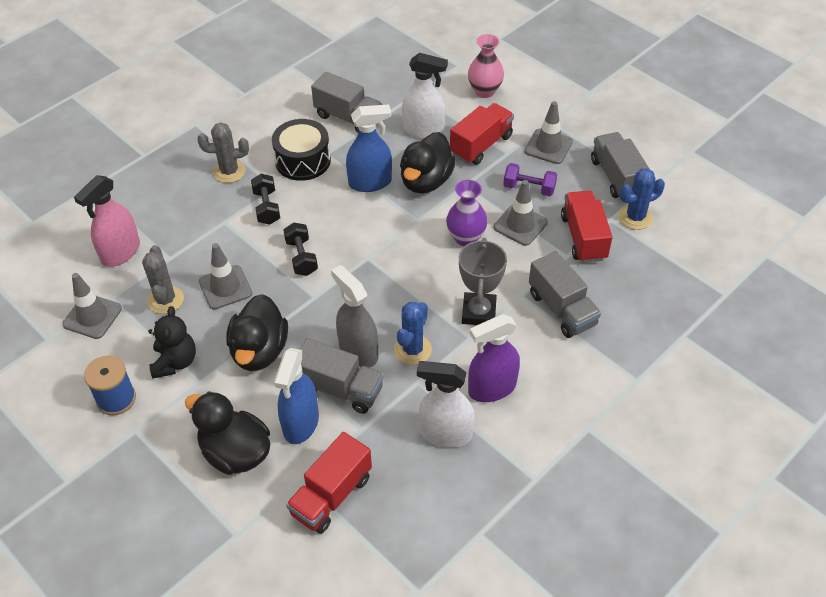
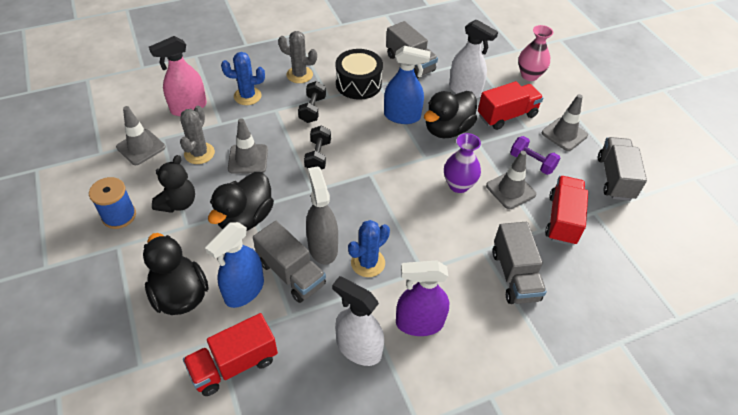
camera: 20 degrees right, 0 degrees up
(479, 312) = (439, 251): grey trophy -> none
(635, 217) = (618, 218): blue cactus -> blue cactus (247, 96)

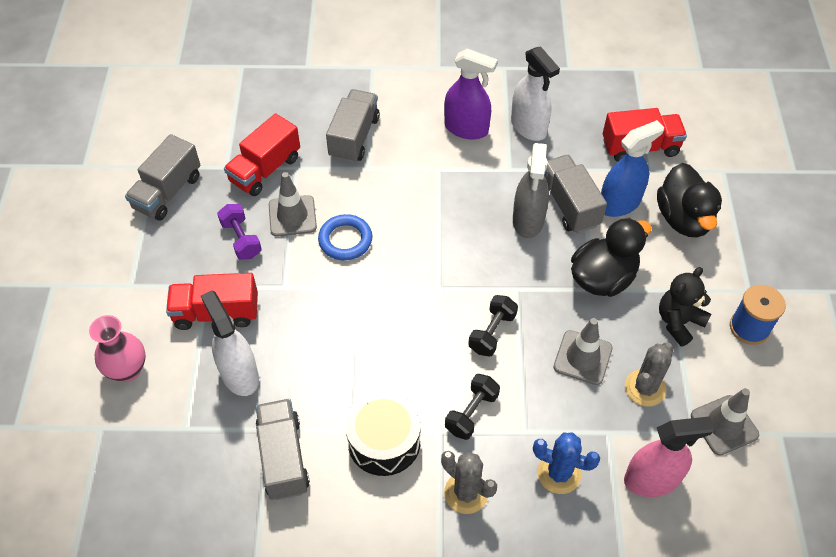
camera: 155 degrees left, 5 degrees up
(368, 263) = (488, 191): blue cactus -> none
(402, 116) = (354, 359): blue spray bottle -> none
(447, 129) = (308, 318): black duck -> none
(458, 185) = (345, 240): purple vase -> blue ring
(564, 134) = (170, 262): grey traffic cone -> none

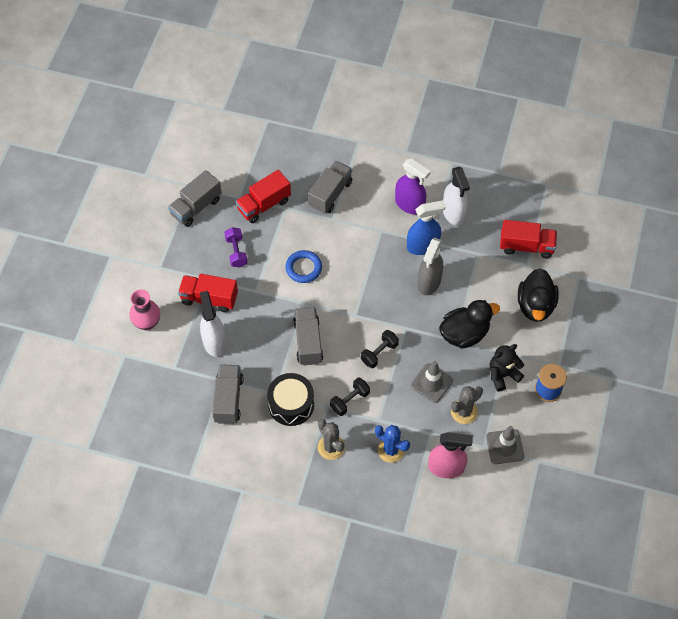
camera: 15 degrees right, 5 degrees up
(292, 216) = (273, 243): grey traffic cone -> none
(569, 205) = (461, 277): grey truck -> grey truck (308, 342)
(619, 203) = (495, 284): blue spray bottle -> blue spray bottle (423, 246)

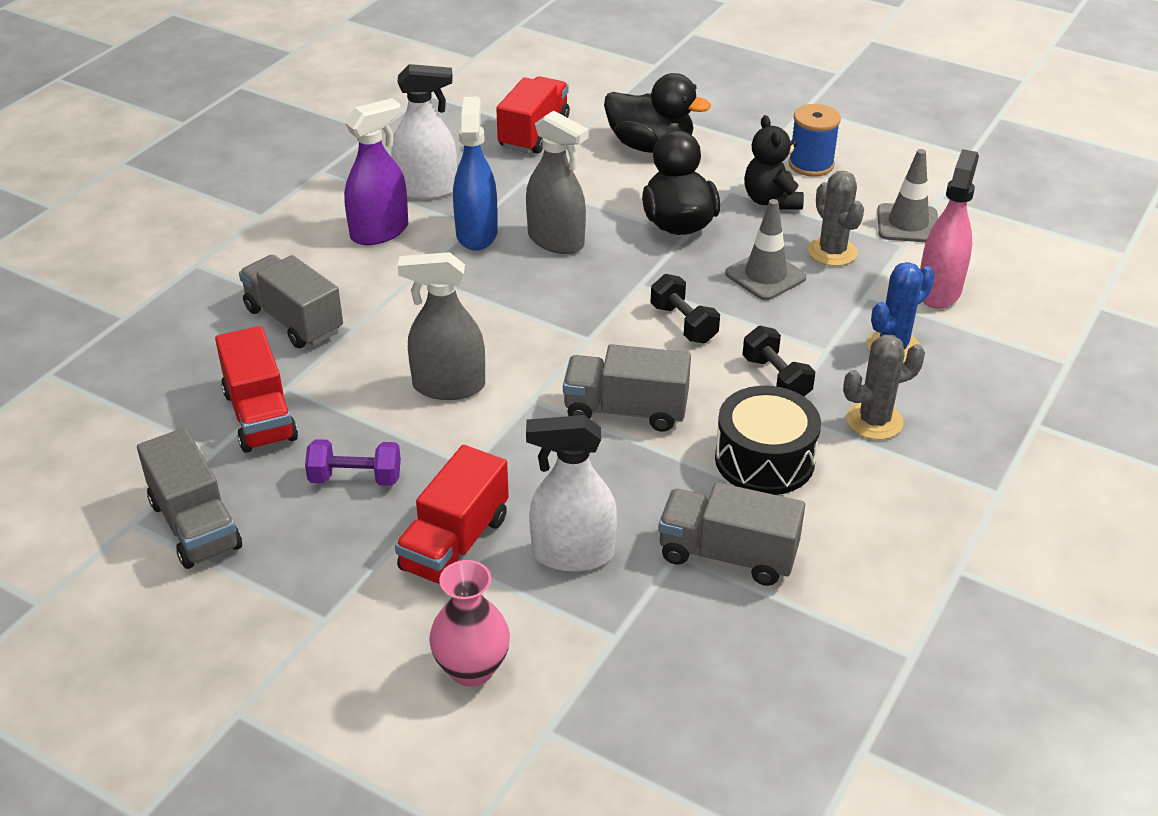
camera: 75 degrees left, 20 degrees down
(303, 268) = (448, 386): blue ring -> grey spray bottle

